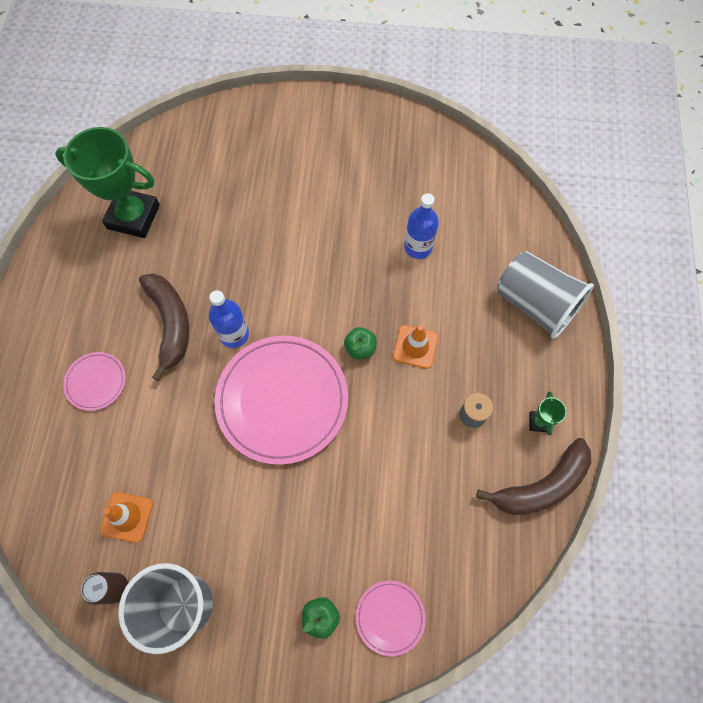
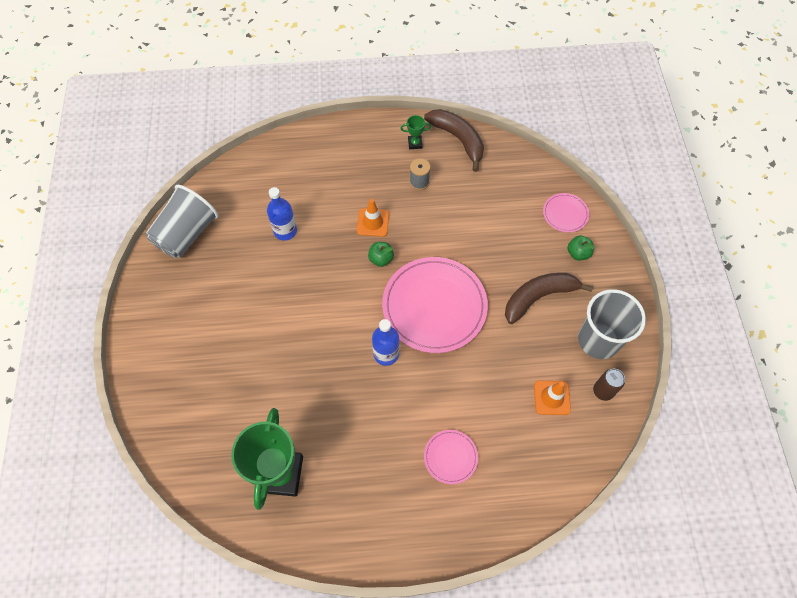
camera: 100 degrees left, 5 degrees down
(170, 324) = (385, 408): brown banana -> brown banana (538, 297)
(535, 304) = (325, 151): grey cup -> grey cup (187, 234)

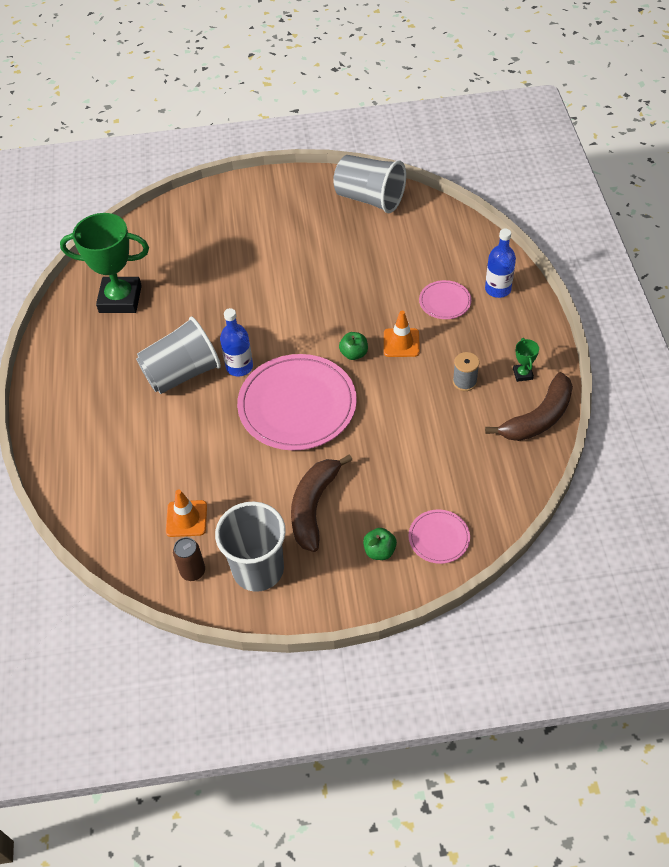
camera: 90 degrees right, 10 degrees down
(285, 231) = (381, 271): blue bottle -> blue bottle (498, 289)
(389, 406) = (182, 373): none -> grey cup
(450, 457) = (126, 427): pink plate -> pink plate (445, 301)
(538, 297) = (313, 507): brown banana -> brown banana turned 135 degrees counterclockwise

